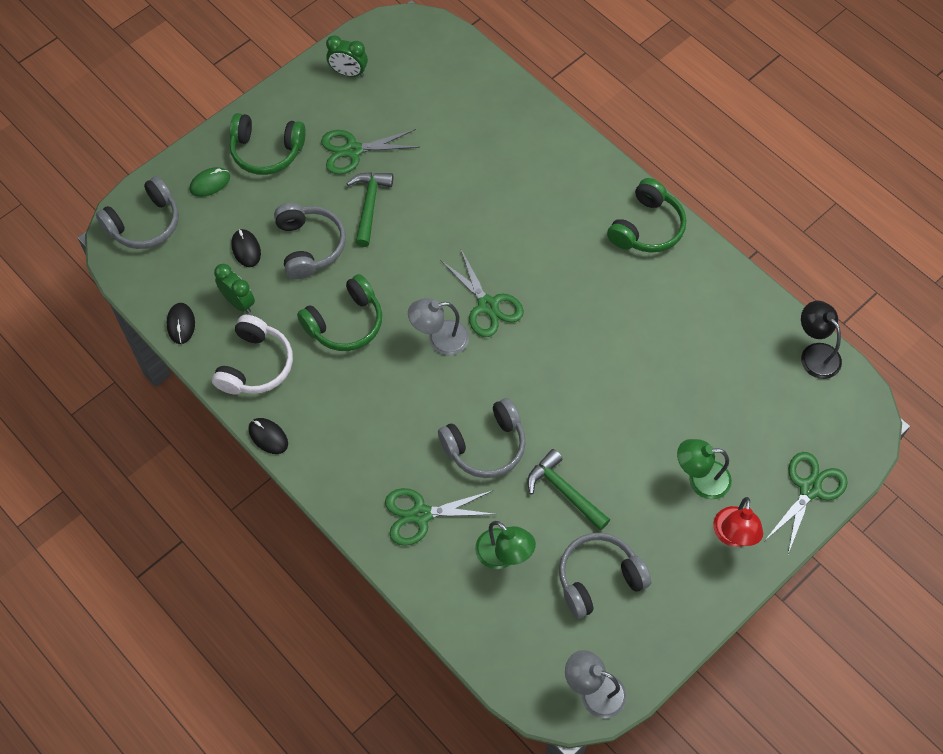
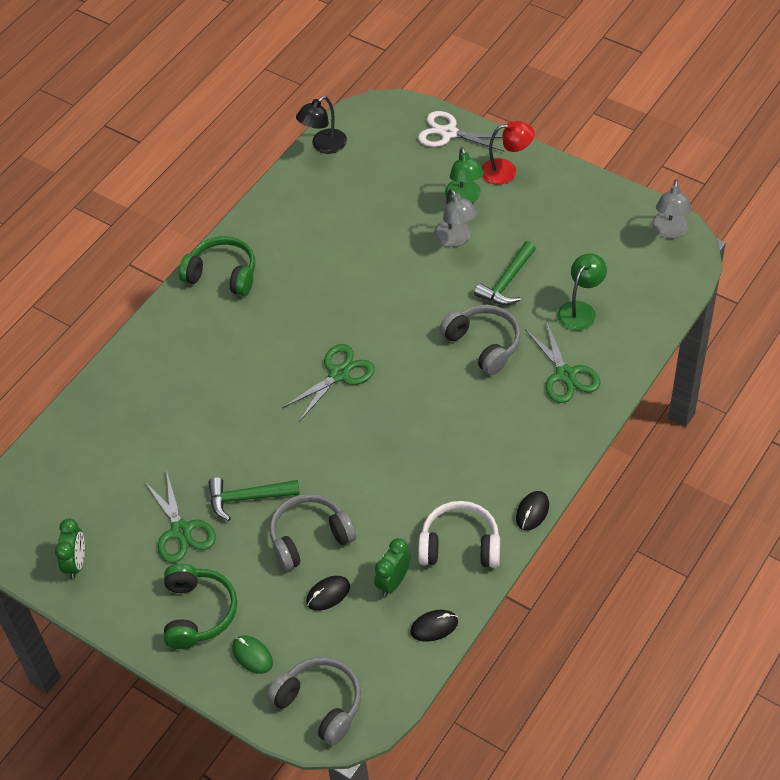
camera: 100 degrees left, 10 degrees down
(345, 323) = (390, 482): green headphones -> none
(440, 339) = (386, 402): grey lamp -> grey lamp (455, 239)
(598, 579) = (575, 245): grey headphones -> none
(810, 488) = (448, 133): green scissors -> white scissors

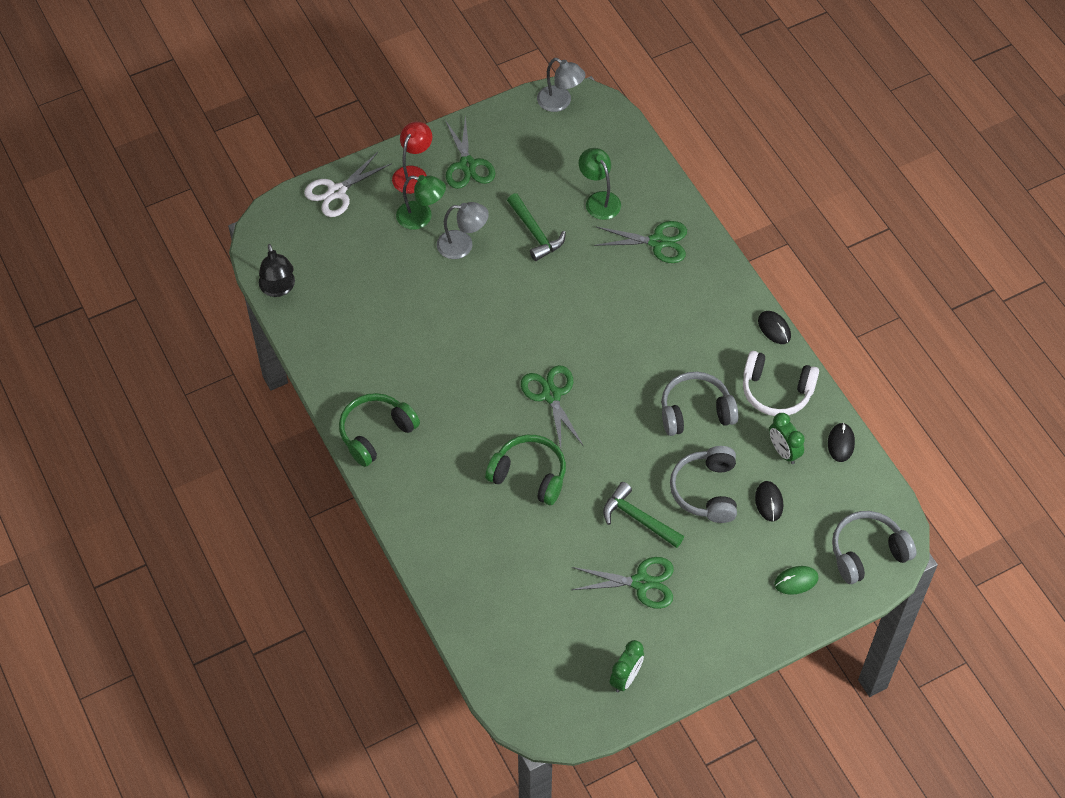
camera: 65 degrees left, 5 degrees up
(76, 563) = (625, 678): green clock -> green clock turned 90 degrees clockwise
(197, 612) = (731, 604): green headphones -> green headphones (529, 475)
(247, 498) = (638, 518): green hammer -> green hammer turned 105 degrees clockwise
(460, 545) = (776, 391): white headphones -> white headphones turned 105 degrees counterclockwise
(483, 344) = (589, 281): grey headphones -> grey headphones (695, 412)
(544, 202) = (467, 165): none -> green scissors

